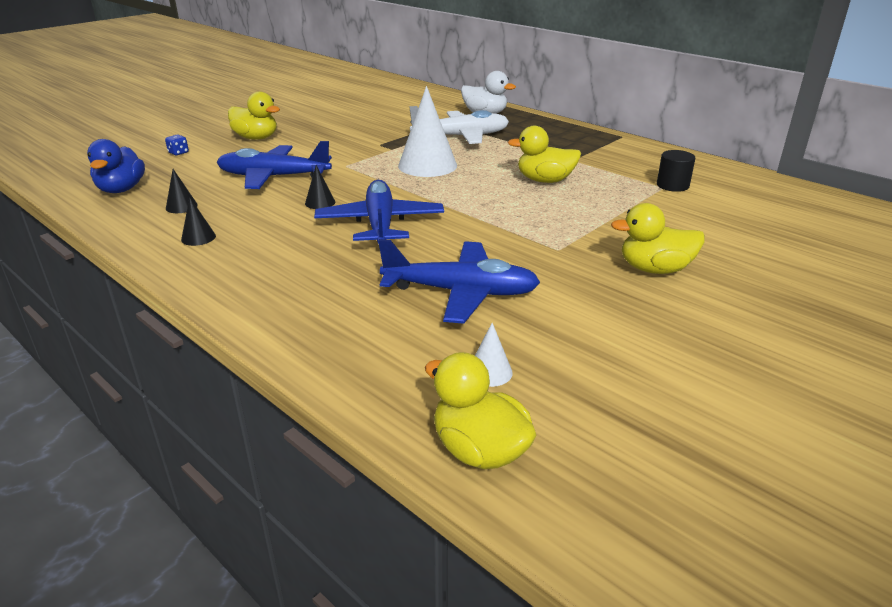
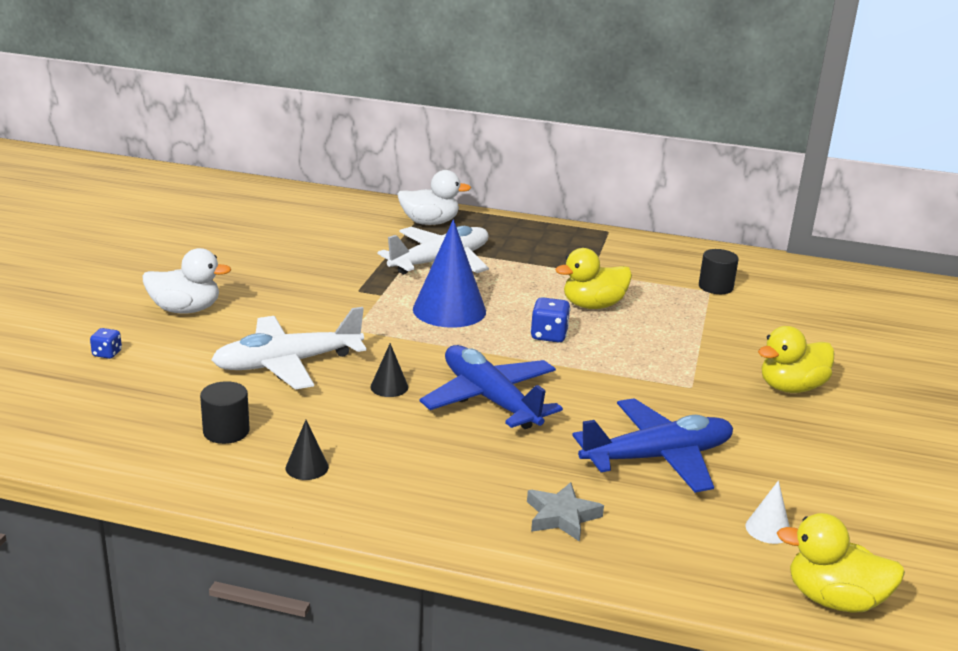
camera: 30 degrees left, 5 degrees down
(121, 189) = (107, 426): blue duck -> none
(181, 206) = (226, 431): black cone -> black cylinder
(256, 138) = (185, 310): yellow duck -> white duck
(273, 177) = (287, 364): blue plane -> white plane
(326, 313) = (562, 516): none -> grey star
(427, 165) = (449, 310): white cone -> blue cone
(482, 193) = (549, 335): none -> blue dice

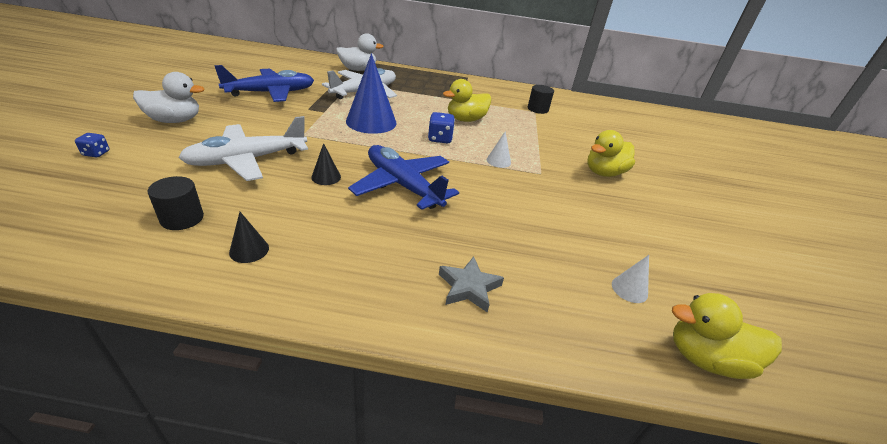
camera: 10 degrees left, 10 degrees up
(631, 368) = (498, 161): none -> white cone
(658, 457) = (532, 229): blue plane -> blue plane (271, 93)

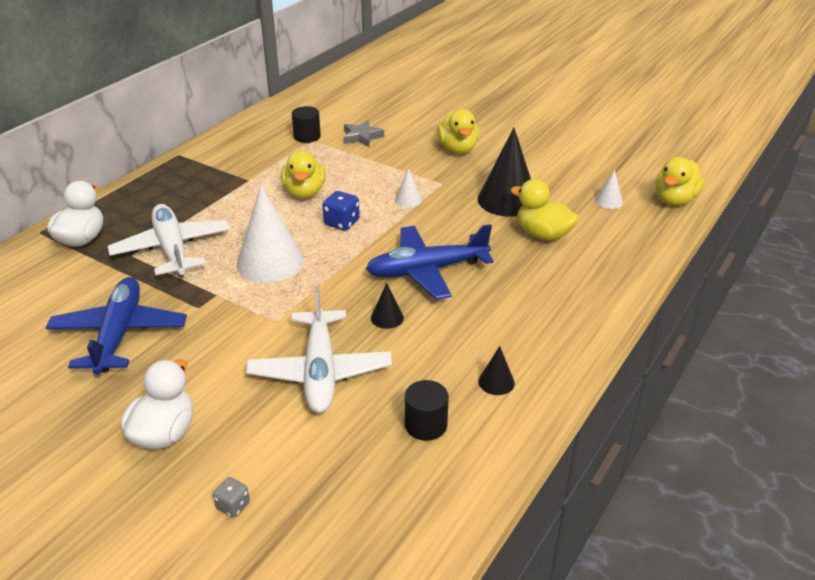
camera: 60 degrees left, 0 degrees up
(96, 153) = (233, 506): blue dice -> grey dice
(371, 122) = (270, 262): blue cone -> white cone
(469, 287) = (584, 272): grey star -> grey star (362, 137)
(514, 245) = (543, 234): none -> yellow duck
(553, 213) = (507, 200): none -> black cone

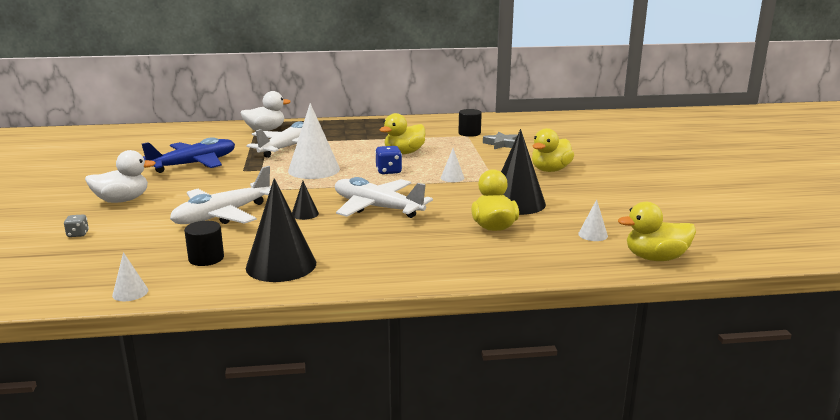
camera: 50 degrees right, 15 degrees down
(426, 271) = (377, 208): blue plane -> white plane
(456, 509) = (130, 292): none -> white cone
(496, 382) = (281, 265): black cone -> black cone, size x2.21

